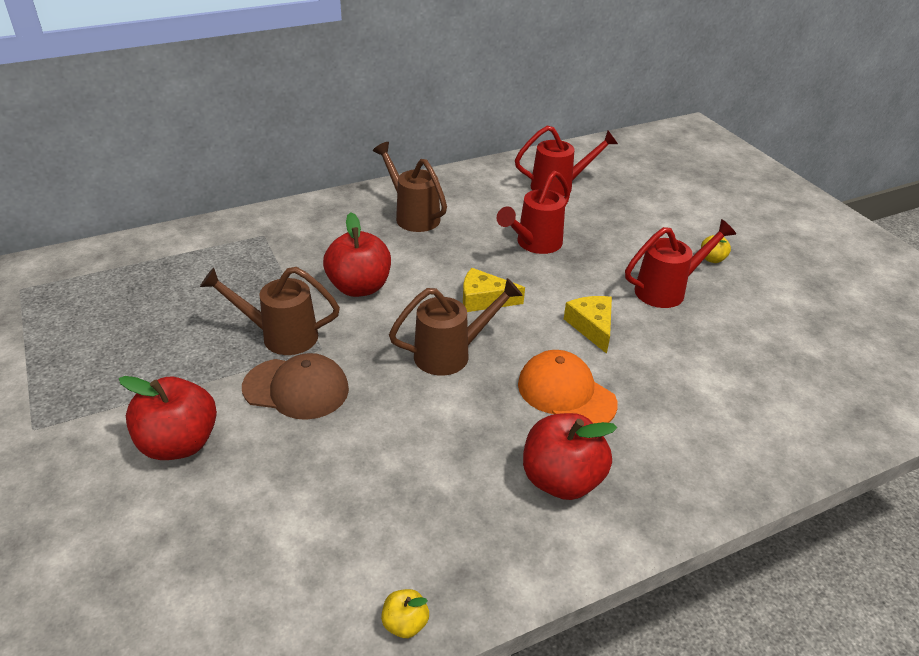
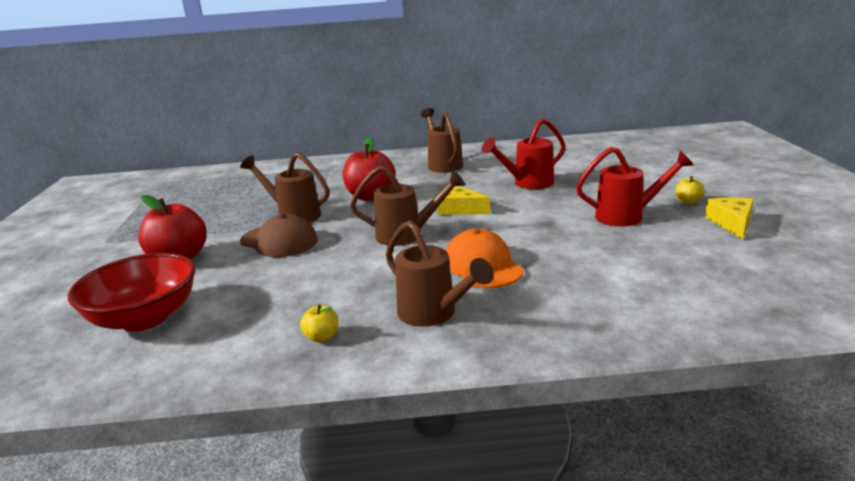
camera: 25 degrees right, 15 degrees down
(218, 561) = (145, 318): none -> red bowl
(405, 624) = (234, 375): yellow apple -> yellow apple (322, 337)
(559, 186) = (576, 155): red watering can -> none
(561, 480) = (433, 314): red apple -> brown watering can
(591, 327) = (538, 231): yellow cheese -> yellow cheese (732, 223)

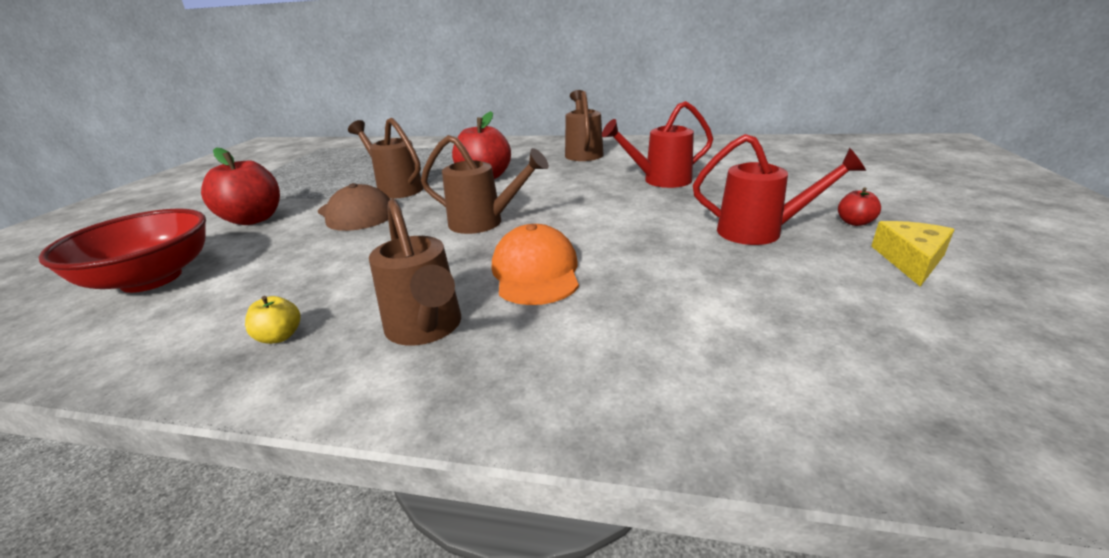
camera: 15 degrees right, 5 degrees up
(459, 209) = (563, 201): yellow cheese -> none
(688, 201) = (854, 222): yellow apple -> red apple

